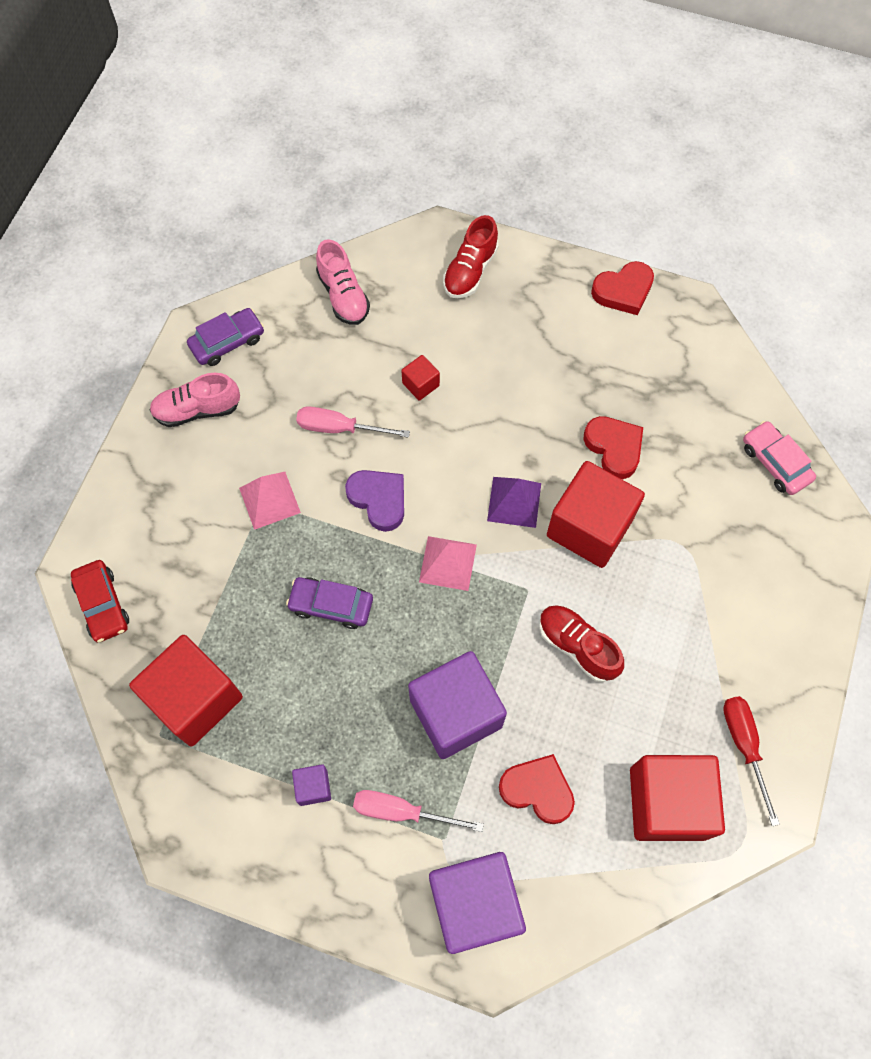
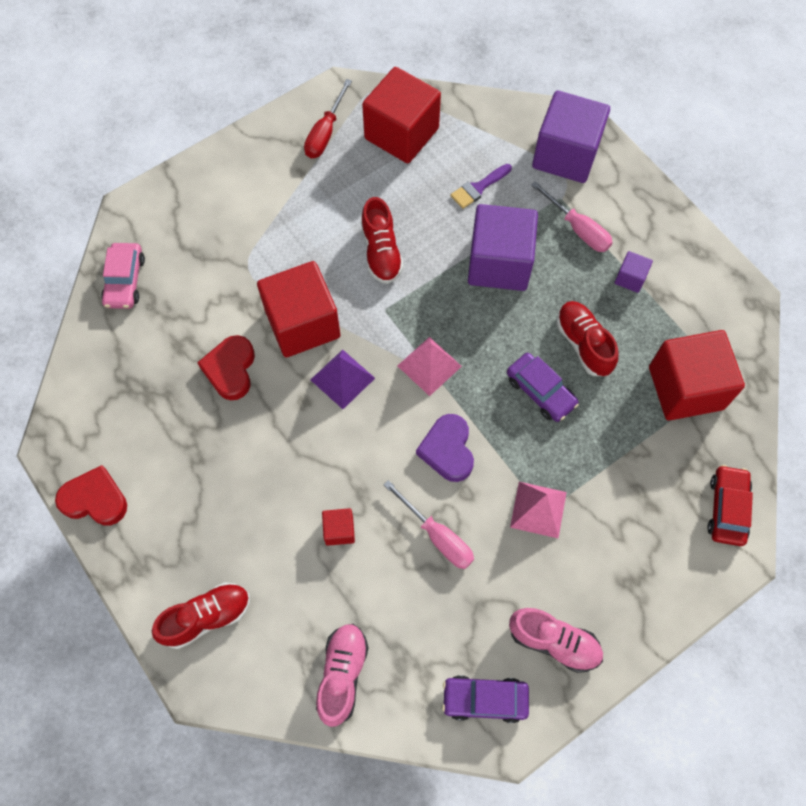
camera: 145 degrees left, 0 degrees up
(319, 680) = (583, 344): none -> red shoe
(537, 790) = (478, 188): red heart -> purple brush

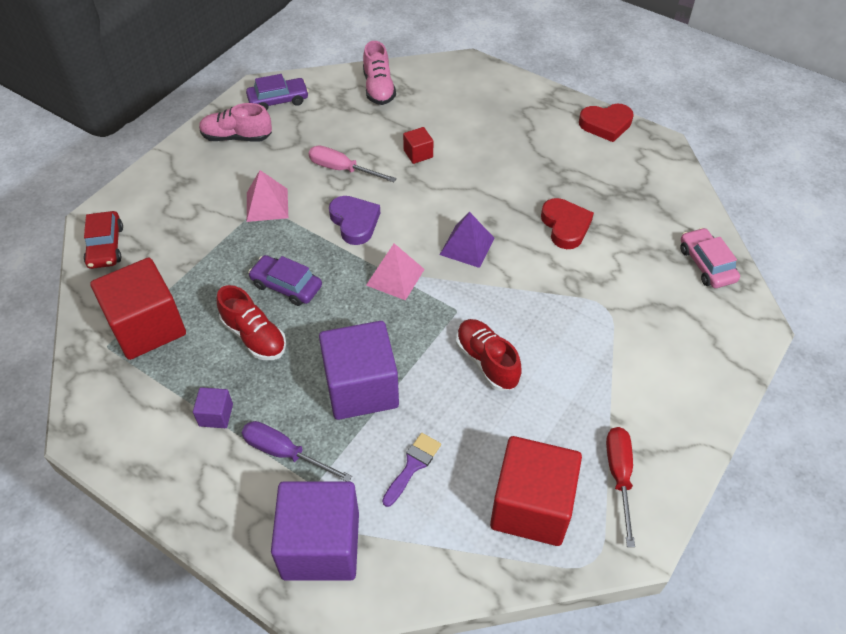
camera: 160 degrees right, 15 degrees down
(207, 617) = (484, 91): red shoe -> none
(302, 323) = (526, 277): red cube -> none
(578, 229) = (284, 453): pink screwdriver -> purple screwdriver

